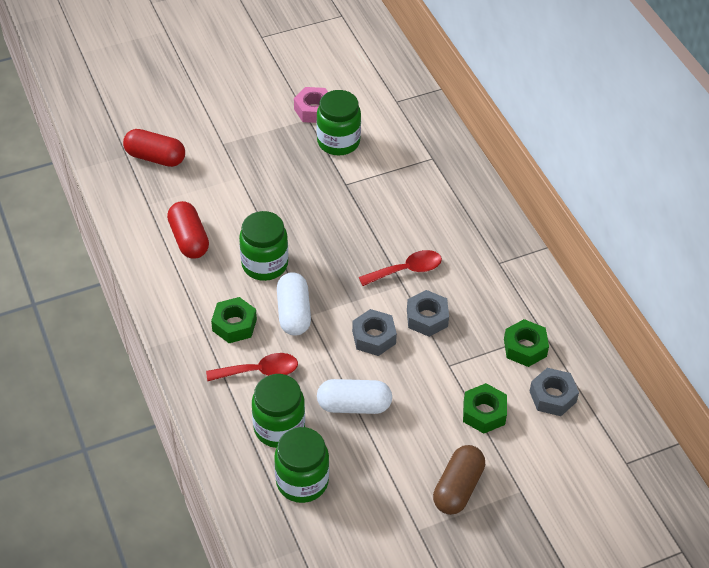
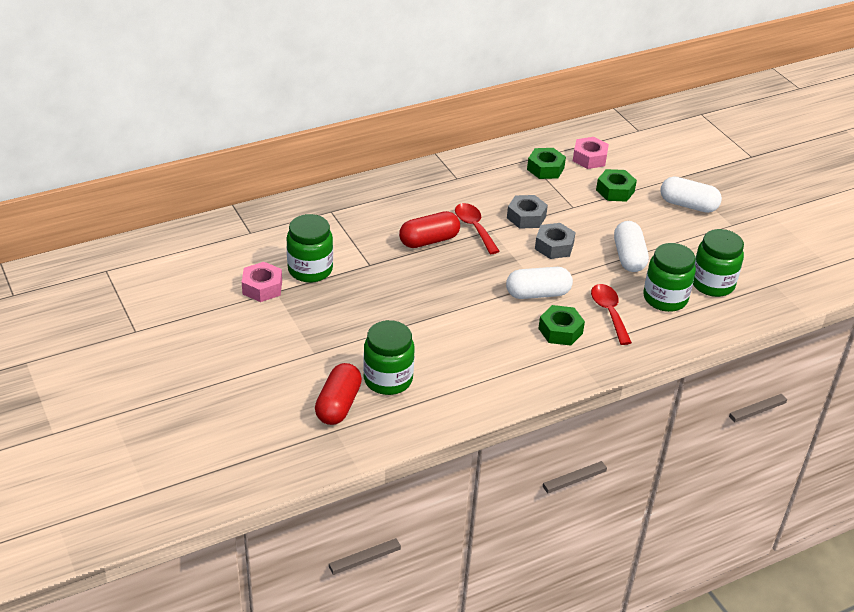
camera: 95 degrees left, 10 degrees down
(189, 239) = (457, 369): red capsule -> red capsule (429, 240)
(265, 264) = (482, 314): green jar -> green jar (388, 379)
(458, 488) = (688, 205): brown capsule -> white capsule
(552, 396) = (589, 158): grey nut -> pink nut

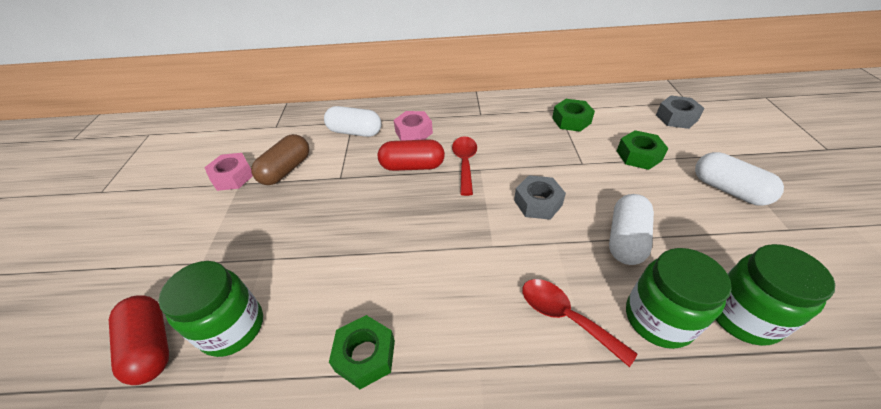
camera: 30 degrees right, 5 degrees up
(310, 270) = (286, 170): green jar -> brown capsule
(338, 405) = (151, 346): red capsule -> red capsule turned 75 degrees counterclockwise
(526, 217) = (525, 163): grey nut -> grey nut (676, 117)
(537, 294) = (485, 259): white capsule -> white capsule (355, 132)
(560, 331) = (483, 325): green nut -> green nut (365, 355)
(589, 158) = (623, 118): pink nut -> pink nut (414, 132)
(609, 312) = (565, 316): red spoon -> red spoon turned 60 degrees counterclockwise

